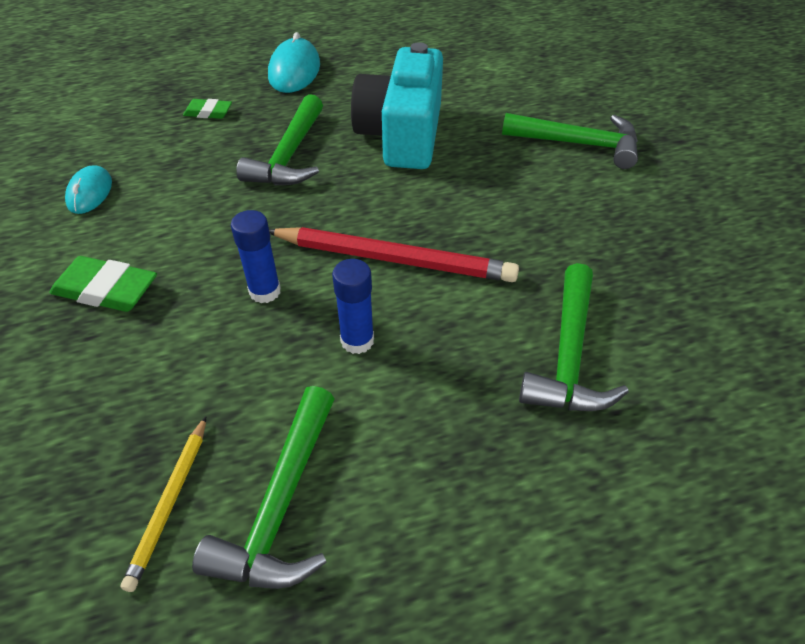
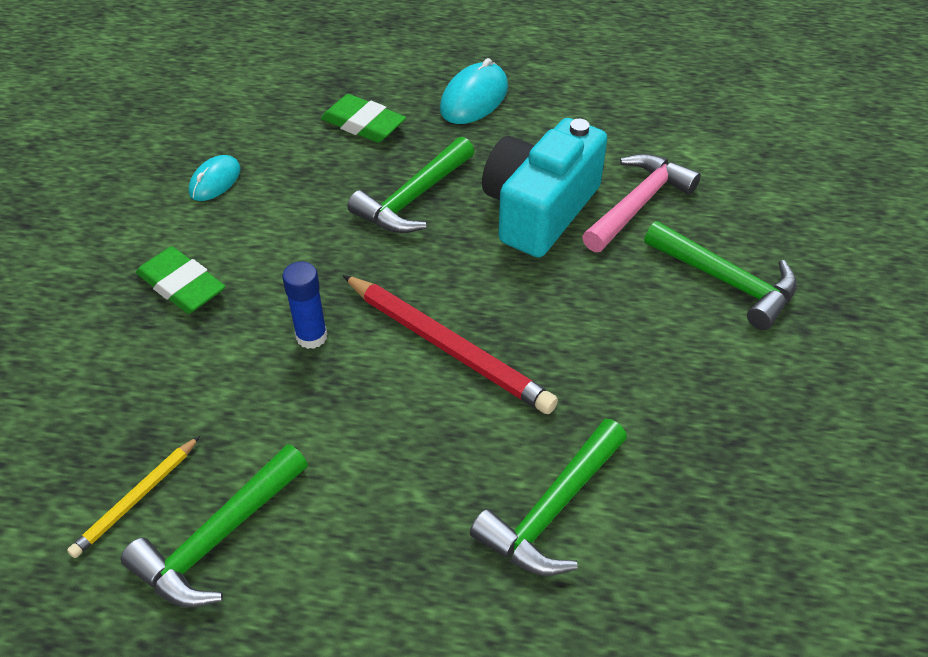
camera: 25 degrees right, 0 degrees up
(208, 112) = (363, 124): green eraser -> green eraser, size x1.67
(357, 340) = (364, 416): blue glue stick -> none
(476, 110) = (638, 204): none -> pink hammer

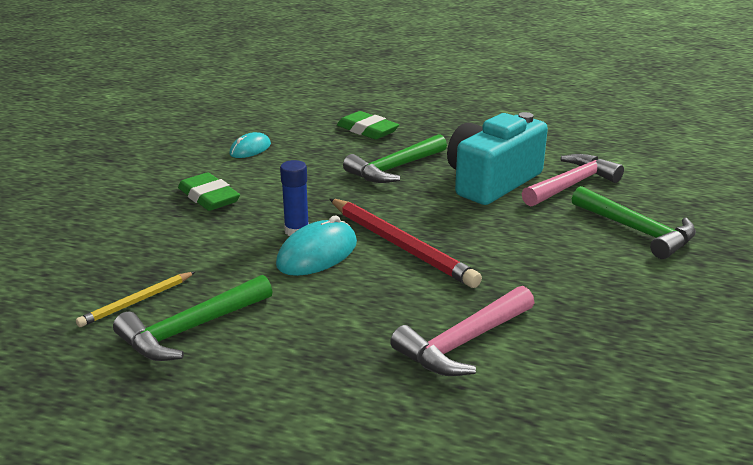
camera: 10 degrees right, 20 degrees down
(474, 98) = (454, 124): turquoise mouse -> turquoise mouse (317, 254)
(552, 510) = (463, 343): green hammer -> pink hammer

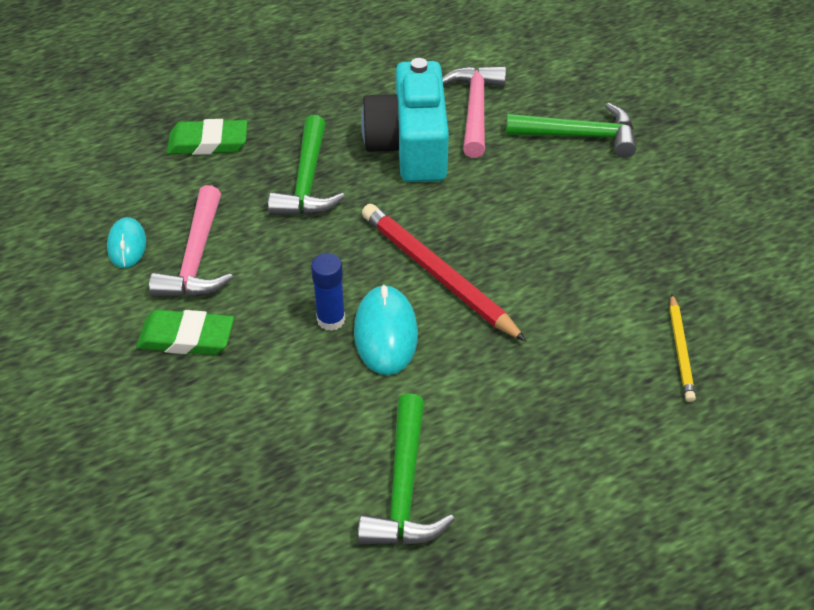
camera: 45 degrees left, 20 degrees up
(137, 302) = (316, 501): yellow pencil -> yellow pencil (680, 350)
(401, 245) = (437, 274): red pencil -> red pencil turned 135 degrees counterclockwise
(463, 343) = (603, 340): pink hammer -> pink hammer (196, 258)

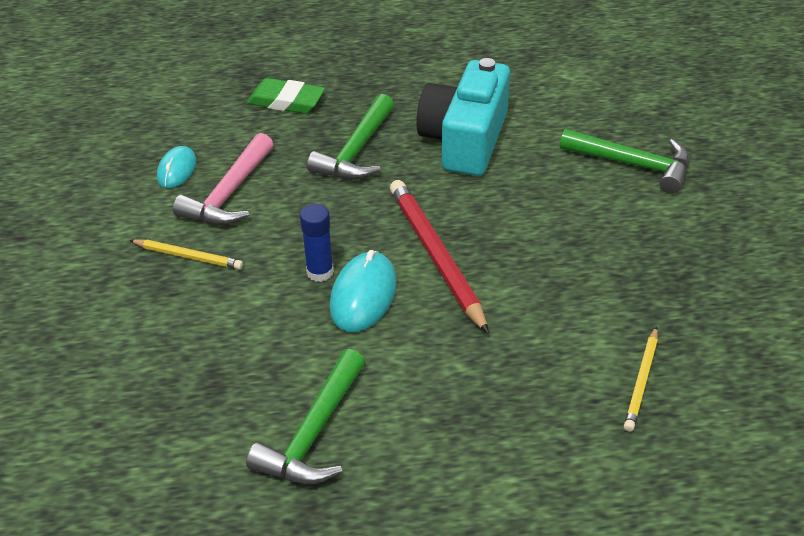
camera: 20 degrees right, 5 degrees down
(186, 337) = (188, 256): green eraser -> yellow pencil
(475, 109) = (542, 121): pink hammer -> none

